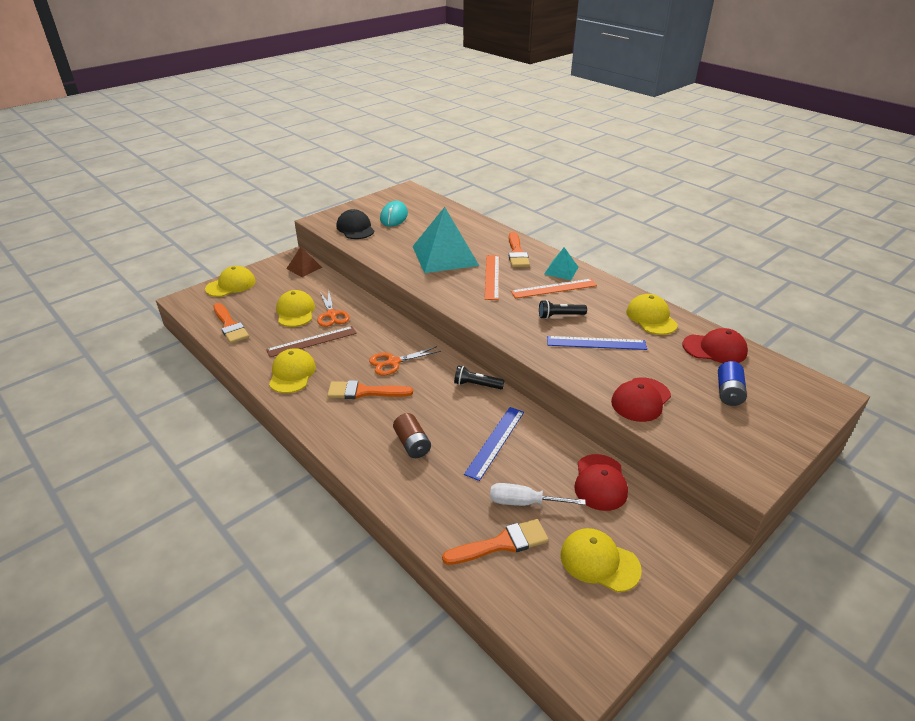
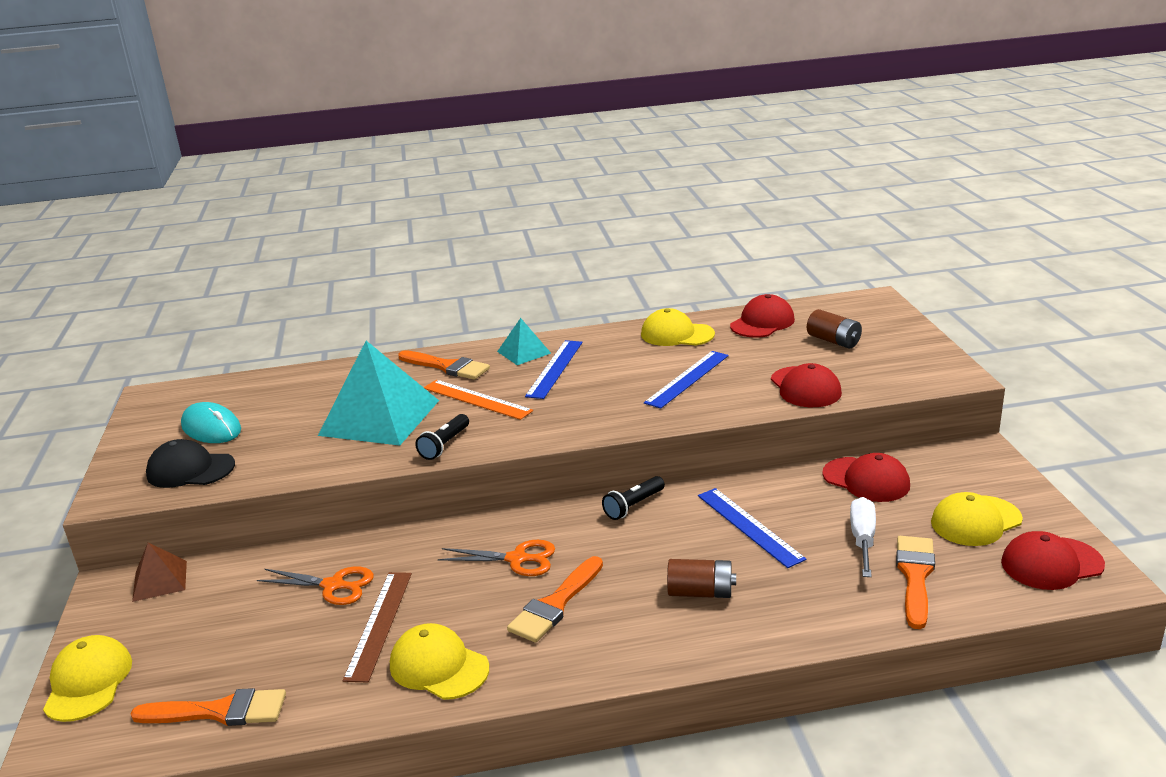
camera: 55 degrees left, 10 degrees down
(295, 312) = (276, 622): yellow cap -> none
(393, 362) = (517, 559): orange scissors -> orange scissors turned 90 degrees counterclockwise
(524, 502) = (863, 539): white screwdriver -> white screwdriver turned 150 degrees clockwise
(554, 288) = (555, 368): orange ruler -> blue ruler
(560, 316) = (613, 383): black flashlight -> black flashlight (444, 445)
(579, 625) = (1051, 564): none -> red cap
(728, 392) = (833, 341): blue battery -> brown battery

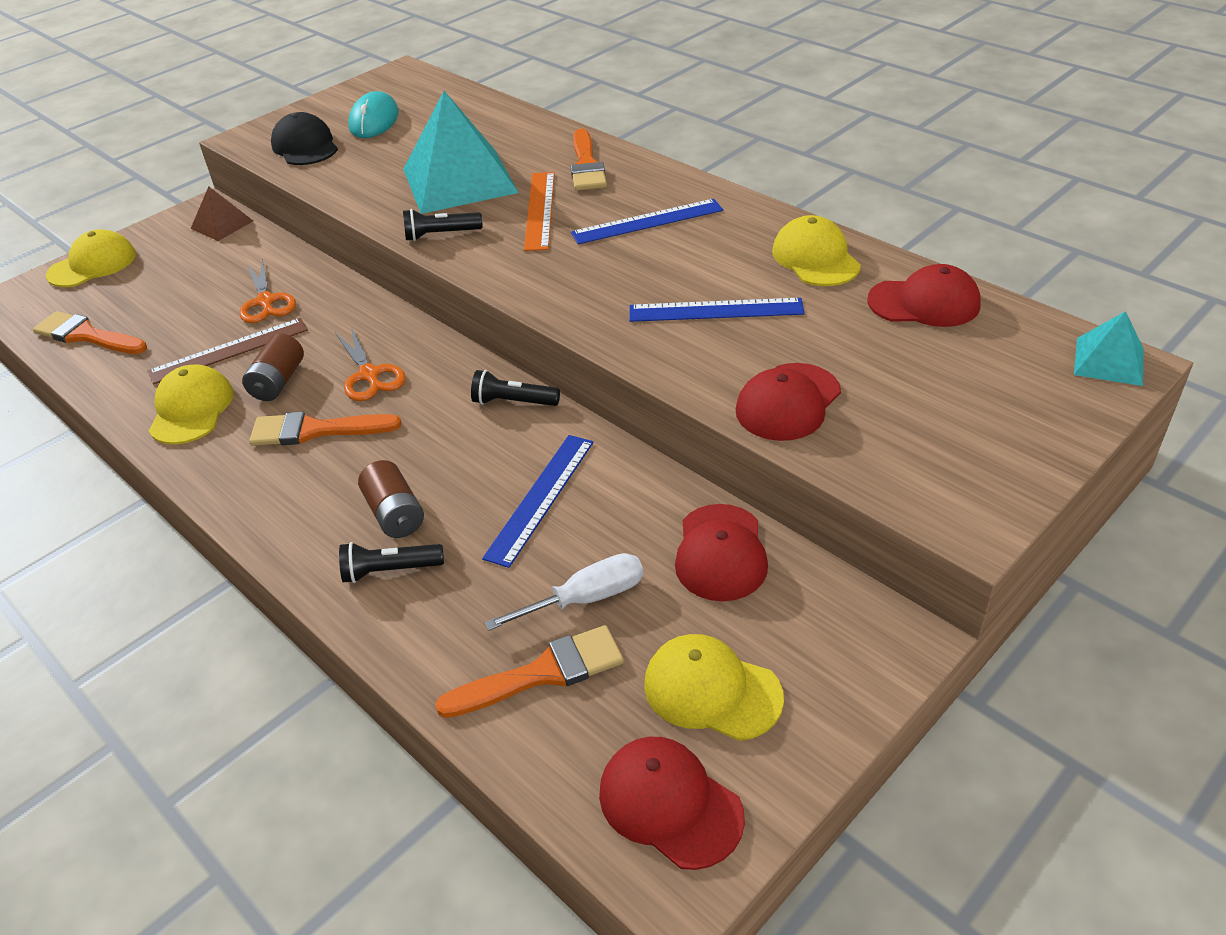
camera: 55 degrees right, 15 degrees up
(219, 711) = (87, 335): orange brush -> orange brush turned 150 degrees clockwise
(524, 352) = (662, 189): turquoise pyramid -> turquoise pyramid (1109, 361)
(760, 611) = (390, 570): none -> black flashlight
(833, 341) = (943, 377): brown battery -> brown battery (278, 382)

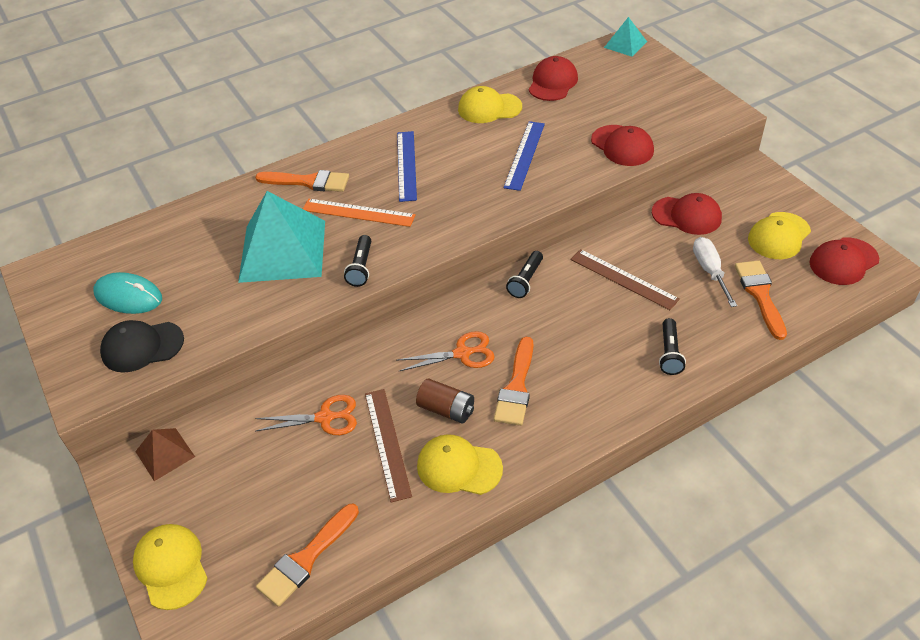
camera: 75 degrees left, 5 degrees up
(395, 514) = (618, 348): brown battery -> none
(540, 498) = (623, 279): blue ruler -> brown ruler

